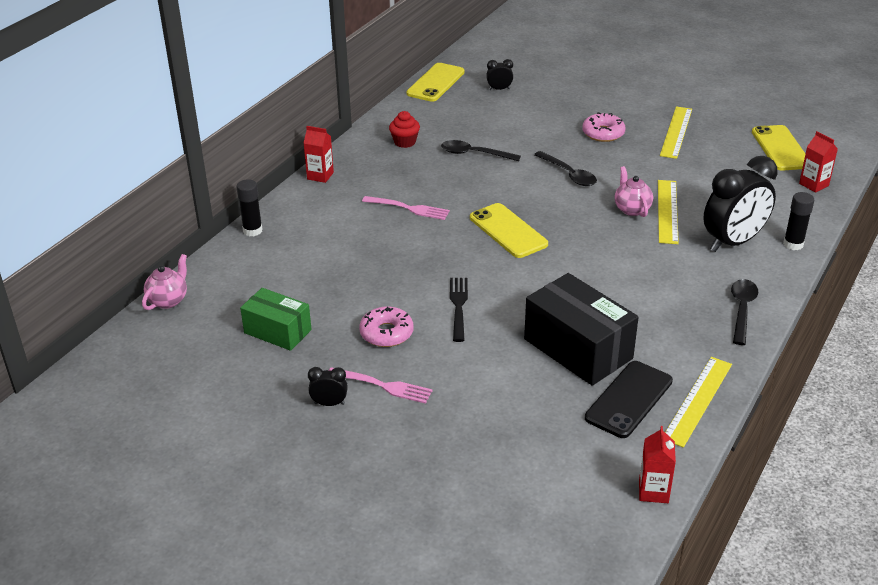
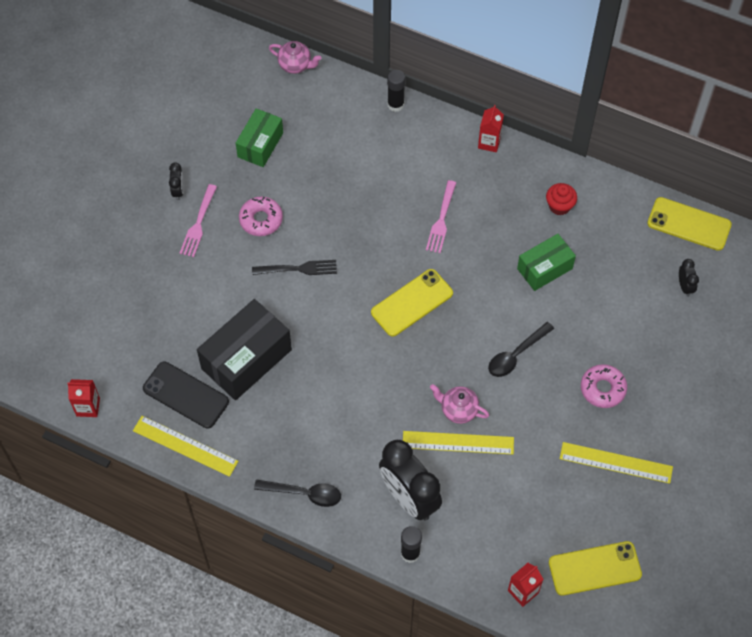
camera: 85 degrees right, 25 degrees up
(474, 154) = (544, 269): black spoon -> green box
(631, 209) = (458, 410): pink teapot -> pink teapot turned 135 degrees counterclockwise

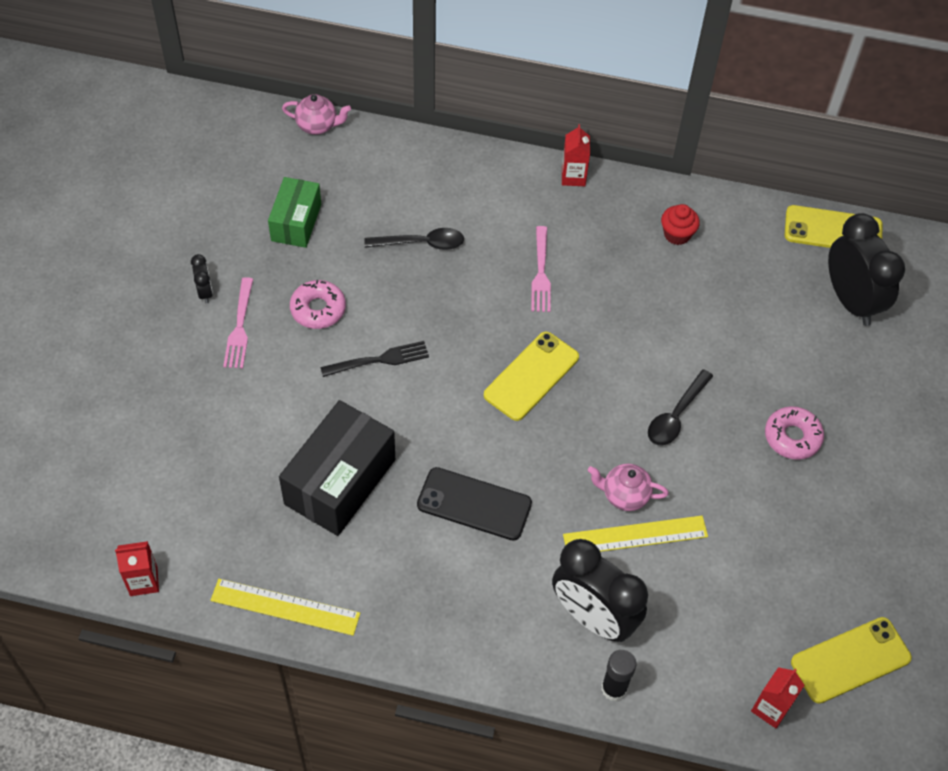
camera: 15 degrees left, 5 degrees down
(185, 395) = (271, 541): black phone -> black phone (474, 504)
(304, 493) = (457, 638): black spoon -> black spoon (421, 243)
(395, 104) = (450, 151): black glue stick -> none
(544, 269) = (680, 309): green box -> none
(616, 462) = (835, 523): yellow ruler -> none
(685, 286) = (851, 301): black clock -> black clock, size x2.30

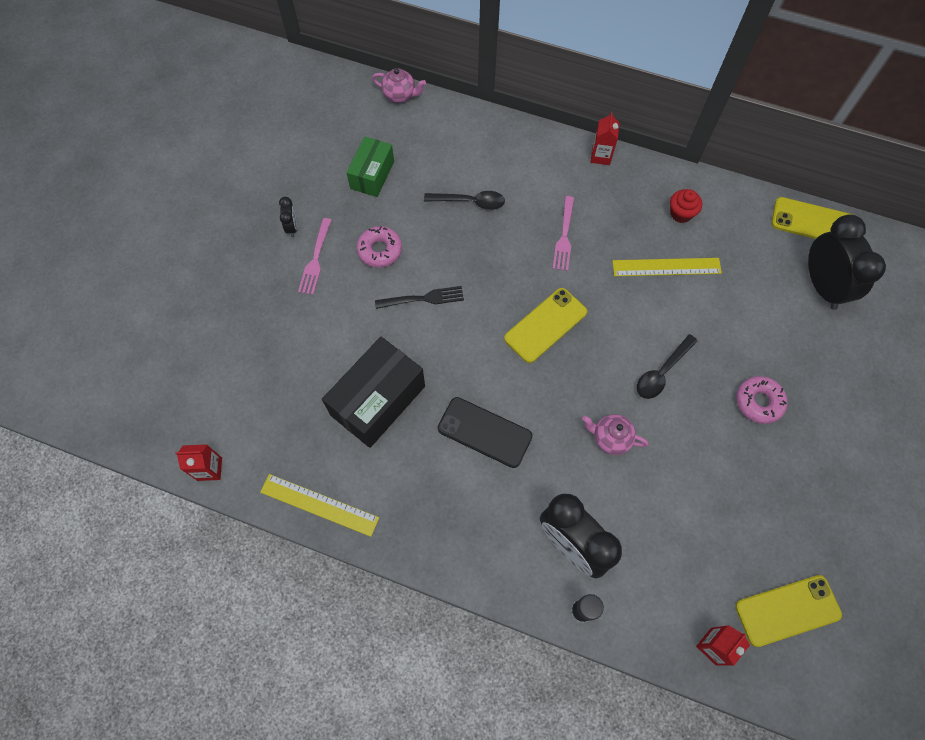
camera: 10 degrees right, 10 degrees up
(635, 535) = (615, 475): yellow ruler -> yellow ruler (666, 267)

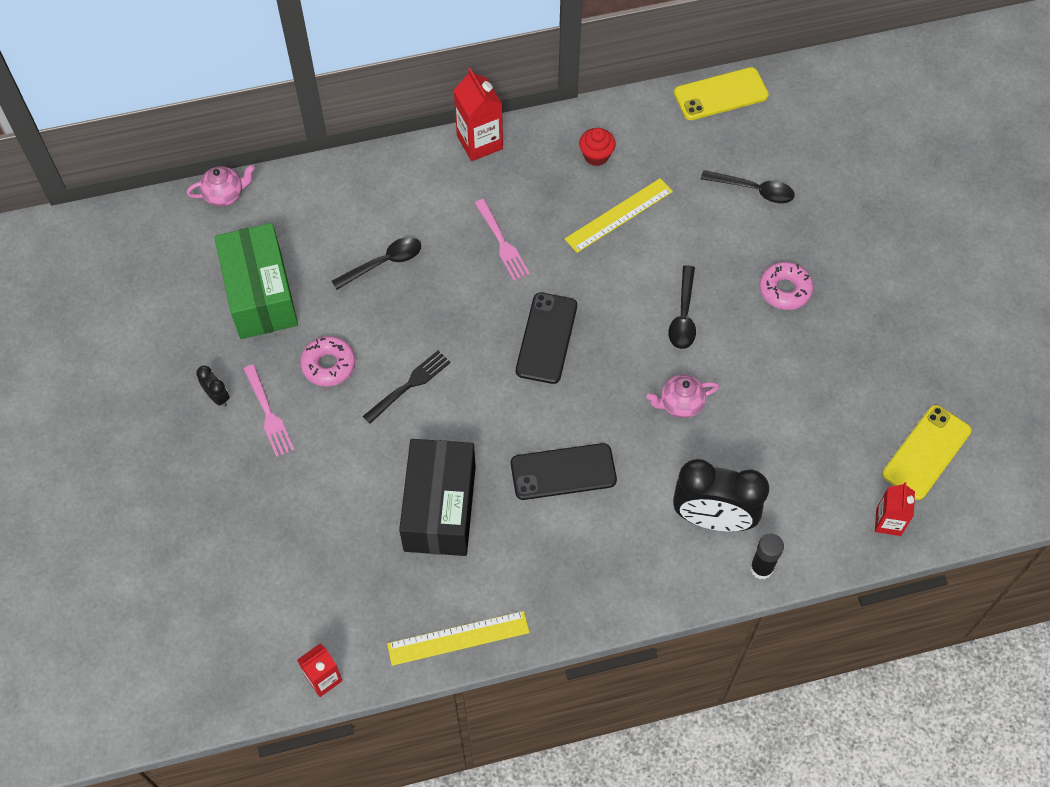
camera: 35 degrees left, 5 degrees down
(372, 175) = (260, 294): green box -> green box, size x1.61
(545, 325) = (546, 338): yellow phone -> black phone
(601, 156) = (479, 142): red carton -> red carton, size x1.54
(788, 309) = (754, 190): none -> black spoon
(822, 286) = (768, 150): black clock -> none

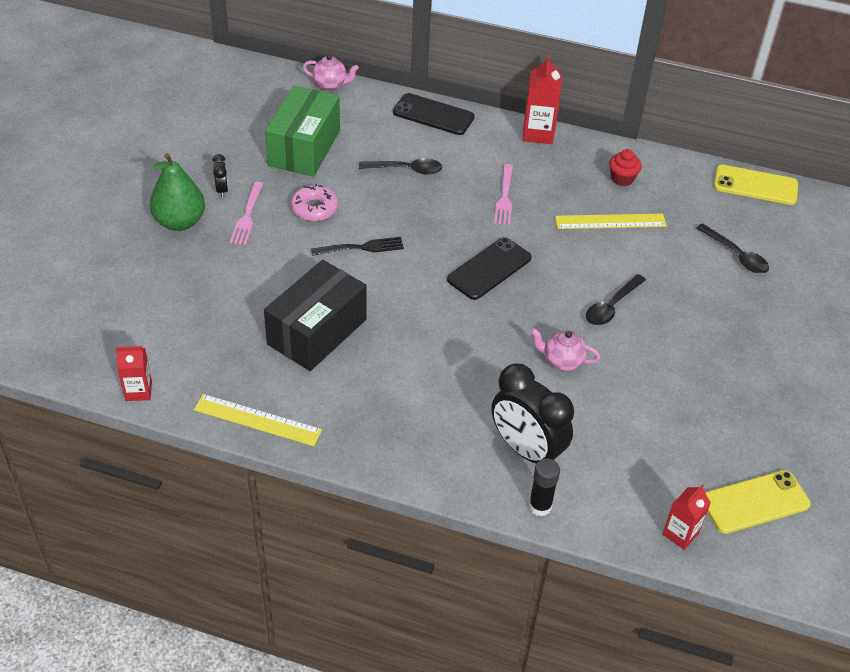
camera: 30 degrees right, 15 degrees down
(205, 461) = (180, 222): none -> green pear
(563, 472) = (430, 357): black phone -> black phone (433, 115)
(785, 290) = (712, 330): pink donut -> none

